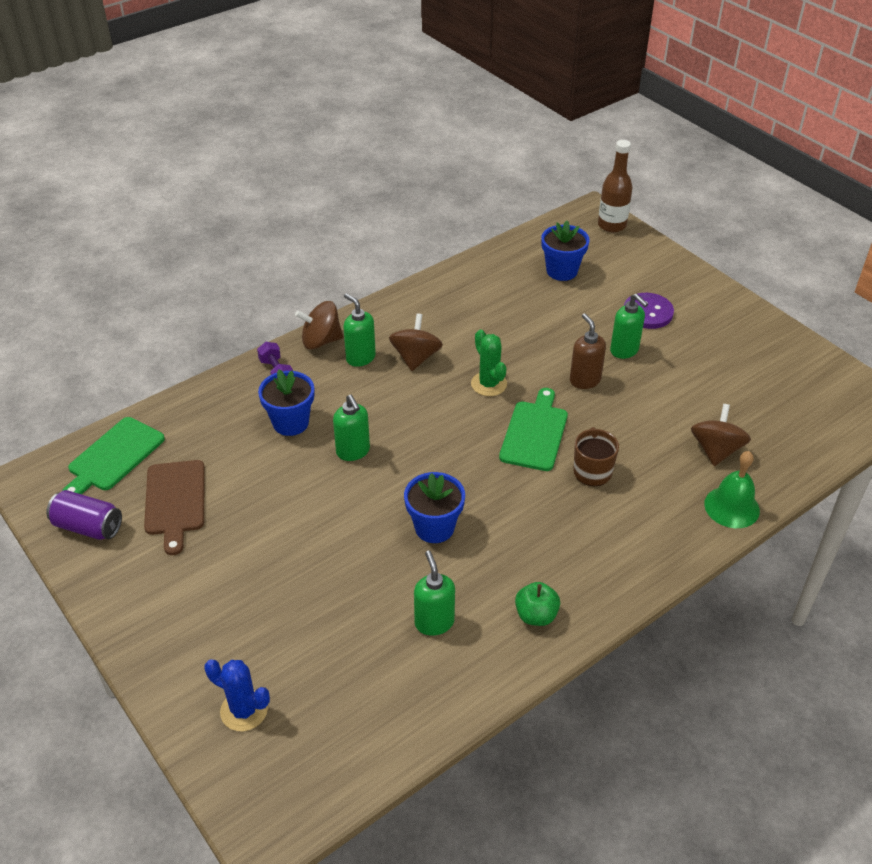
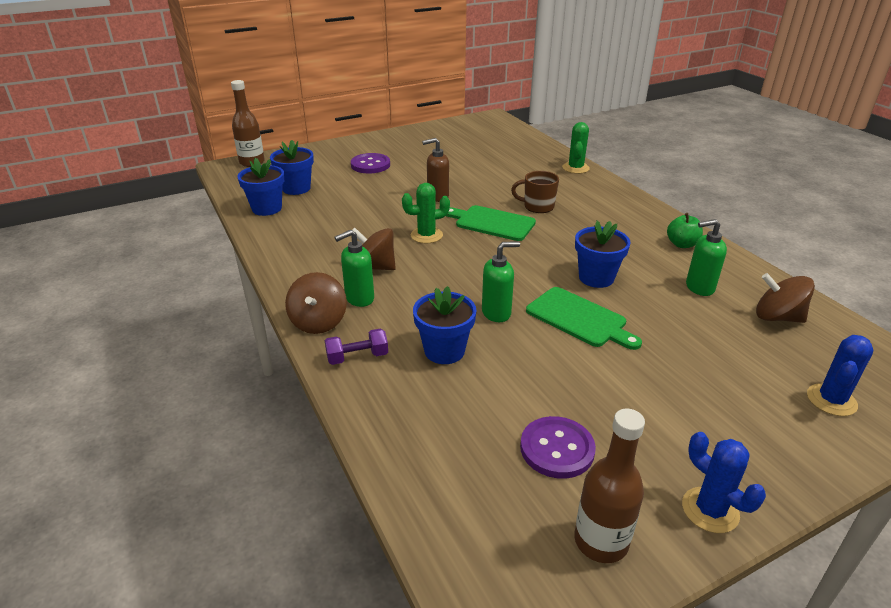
camera: 80 degrees left, 10 degrees down
(88, 527) = (601, 541): purple can -> brown bottle
(112, 593) = (710, 510): none -> blue cactus
(114, 456) = (468, 515): green cutting board -> green cutting board (579, 318)
(175, 501) = (557, 449): brown cutting board -> purple button
(509, 263) = (267, 208): none -> blue flower pot
(624, 350) = (410, 178): green soap dispenser -> none
(716, 450) = (523, 165): brown spinning top -> brown spinning top (777, 317)
(732, 507) = (575, 168): green bell -> green cactus

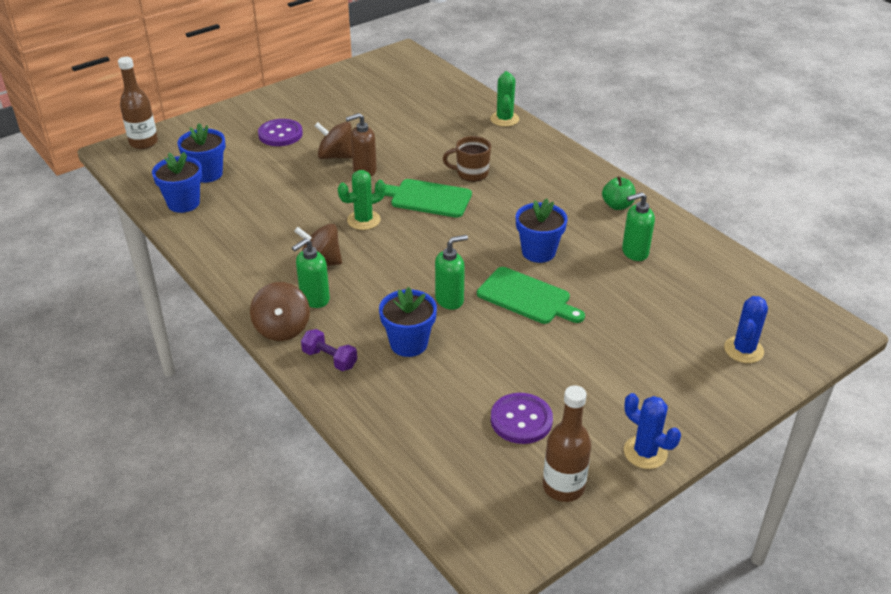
camera: 10 degrees left, 5 degrees up
(357, 357) = (330, 359): purple dumbbell -> purple dumbbell turned 60 degrees clockwise
(777, 317) = (703, 276): brown spinning top -> brown spinning top (335, 156)

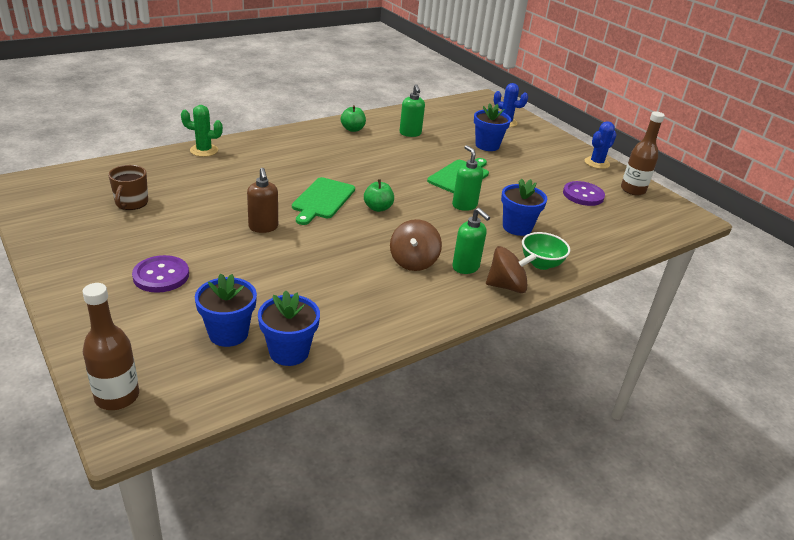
camera: 90 degrees left, 5 degrees down
(330, 359) = (541, 264): purple dumbbell -> green bowl
(335, 156) = (228, 242): brown spinning top -> none
(363, 220) = (350, 234): green cactus -> none
(422, 235) = (378, 208): none -> green apple
(471, 173) = (289, 176): brown mug -> brown mug (131, 203)
(538, 252) = (406, 164): blue flower pot -> blue flower pot (487, 145)

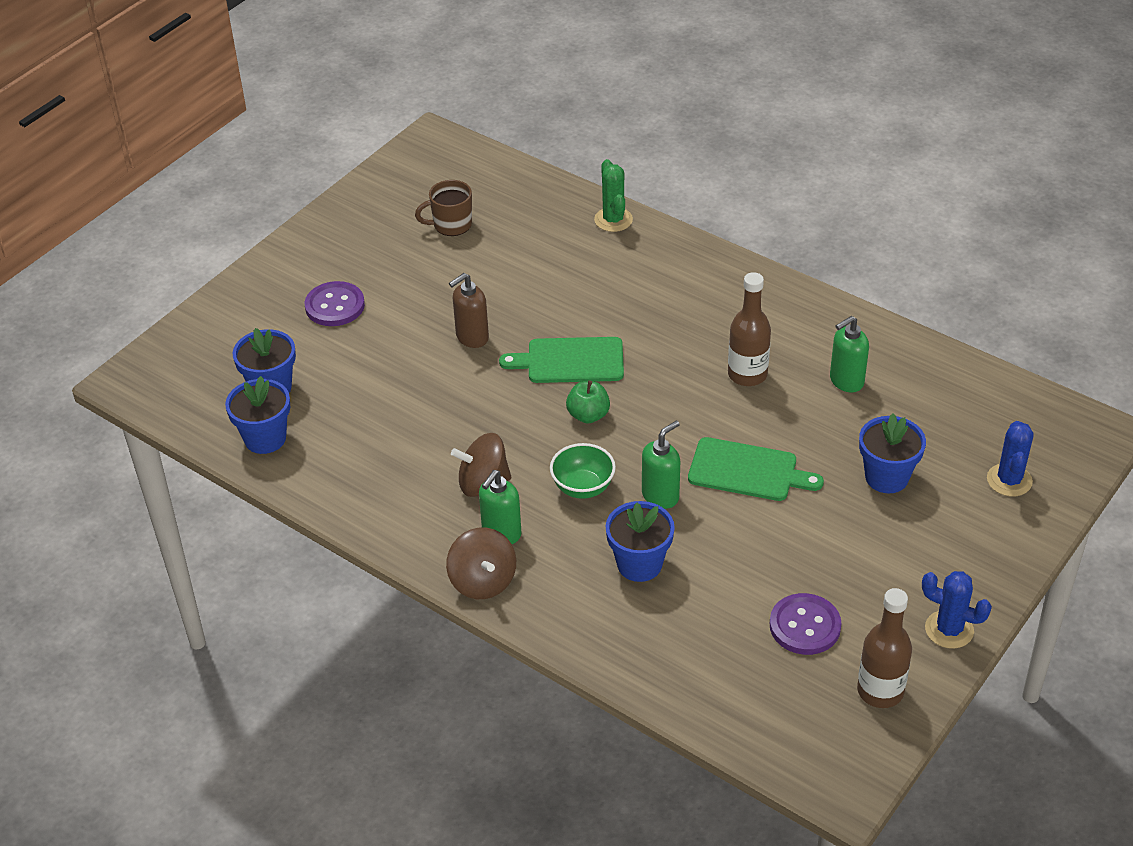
camera: 75 degrees right, 10 degrees up
(117, 397) = (158, 359): brown bottle -> brown bottle (747, 374)
(353, 129) = (802, 319): green apple -> none
(541, 264) = (558, 606): green bowl -> green bowl (583, 487)

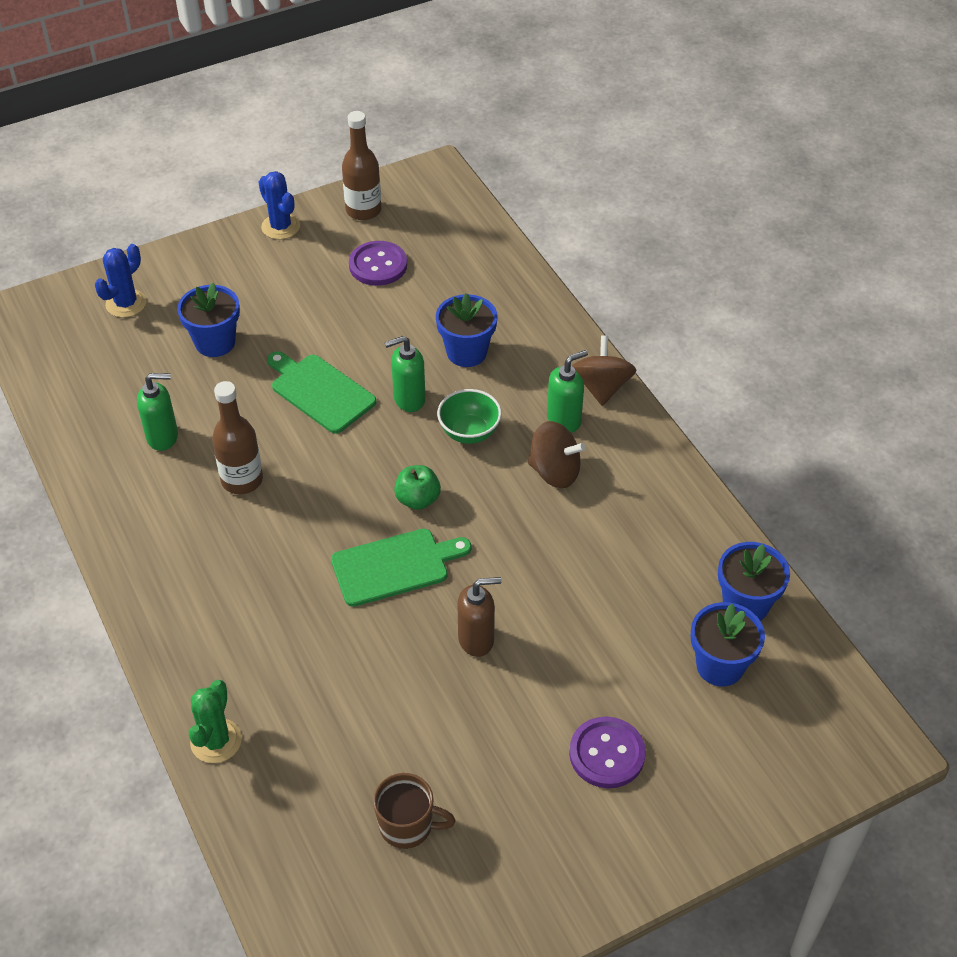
camera: 155 degrees left, 5 degrees up
(570, 361) = (394, 566): green cutting board -> green cutting board turned 45 degrees counterclockwise

